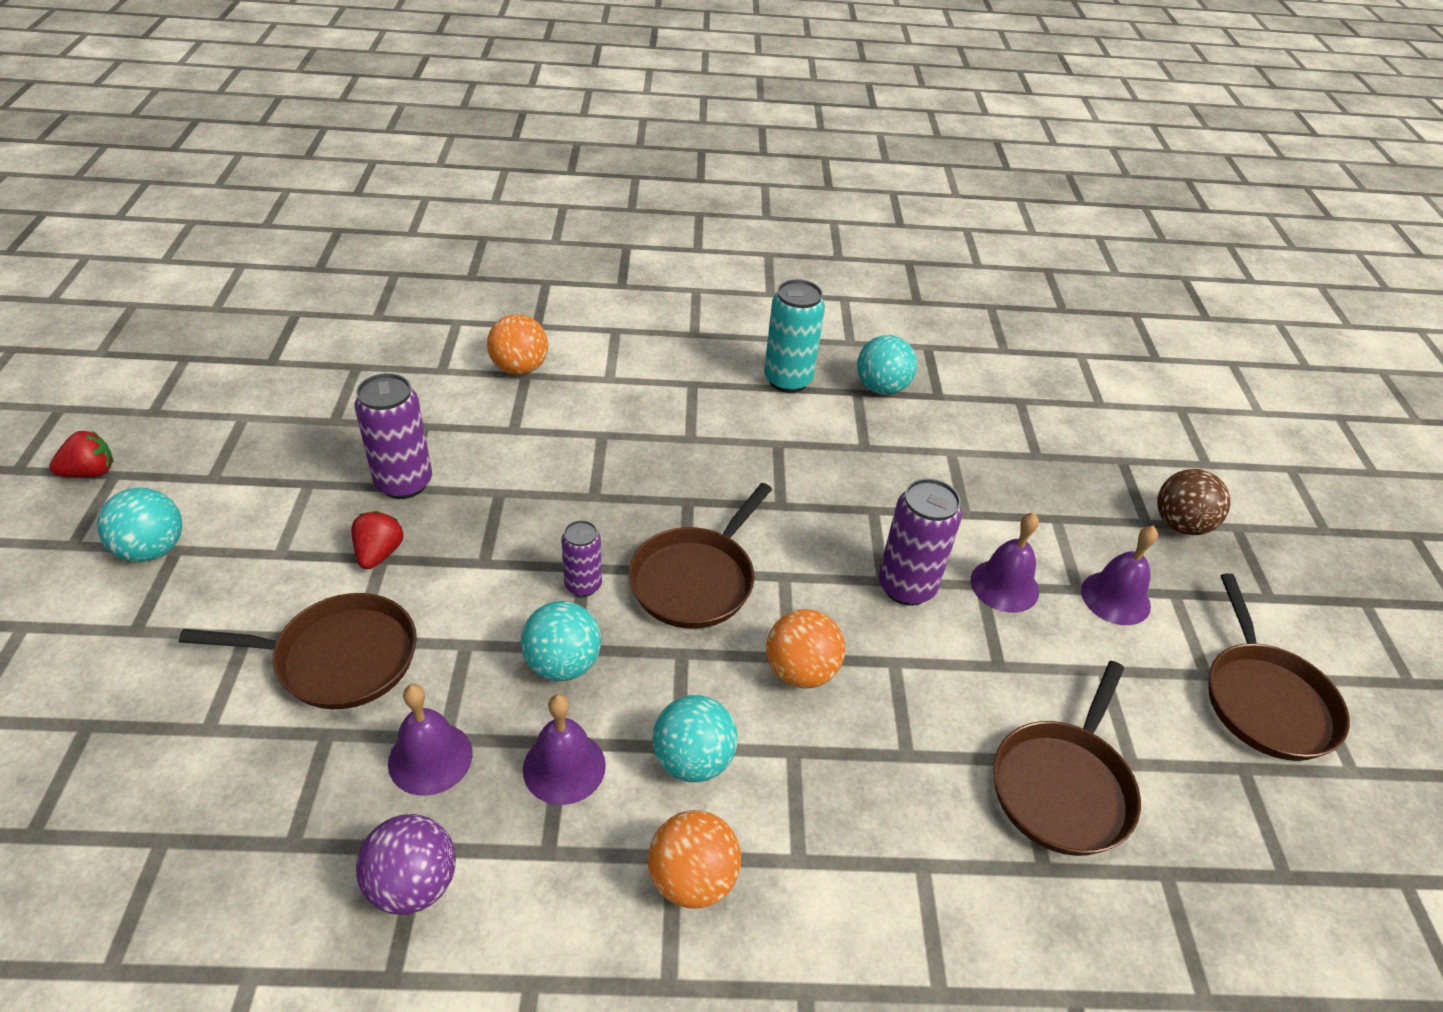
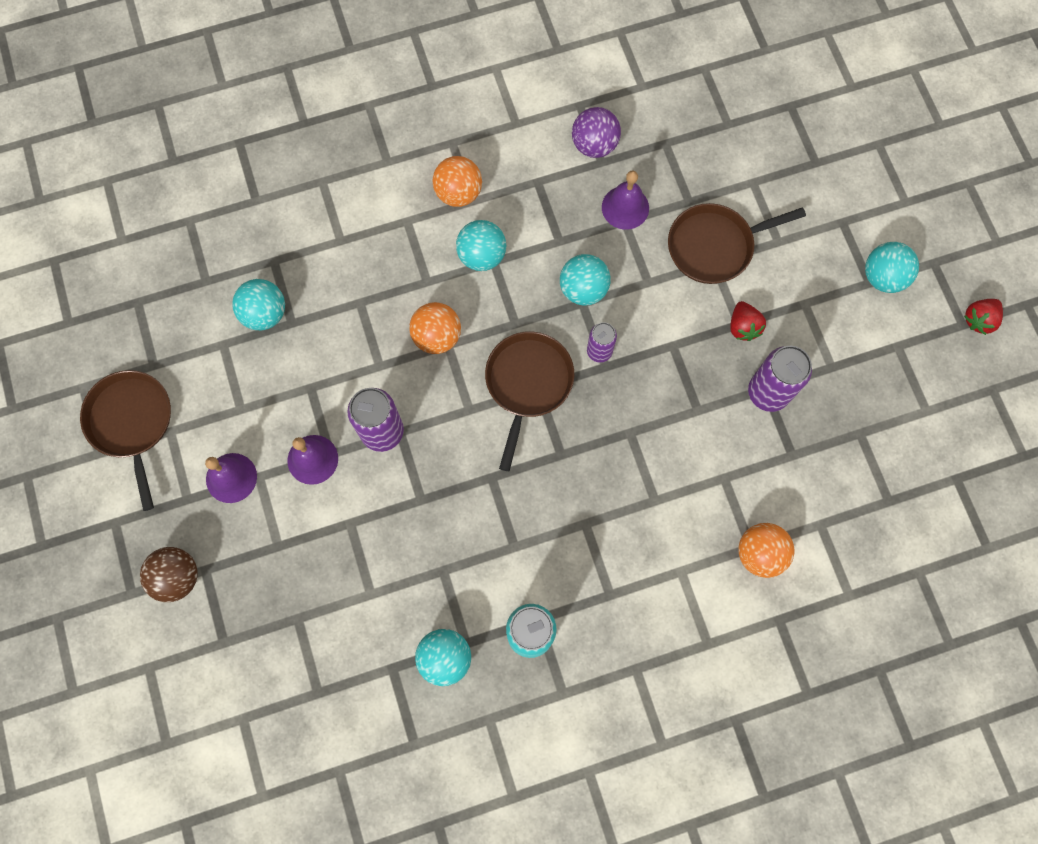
camera: 165 degrees right, 30 degrees up
(564, 767) = (551, 227): purple bell -> none
(1063, 786) = (265, 313): brown pan -> turquoise ball

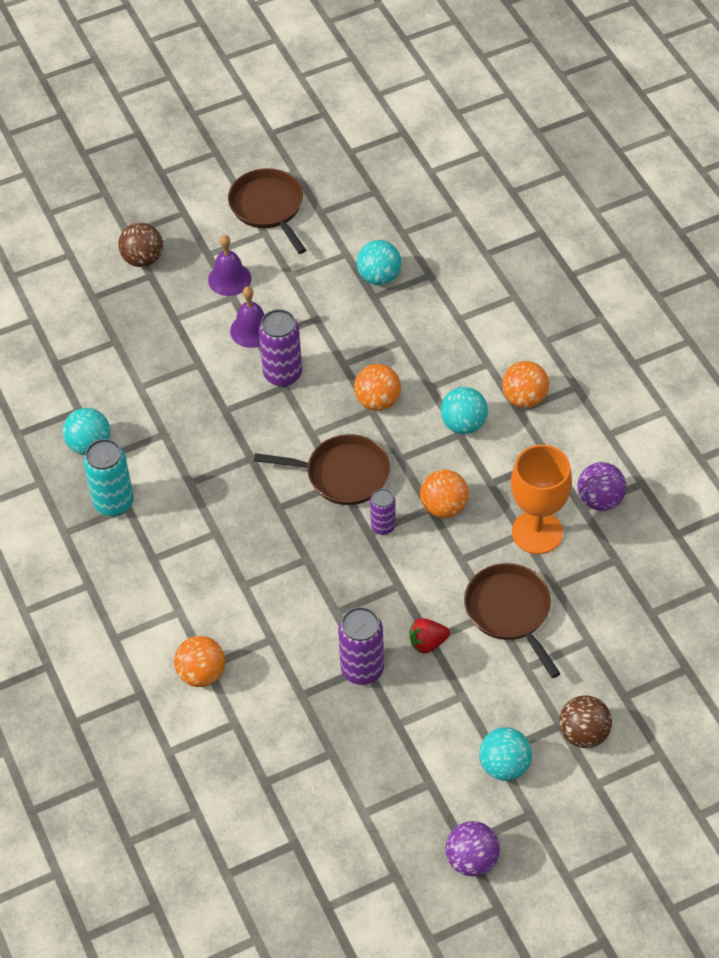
camera: 85 degrees right, 20 degrees down
(132, 423) = (268, 207): brown pan -> brown pan turned 90 degrees counterclockwise
(583, 289) = (444, 507): turquoise ball -> orange ball
(625, 207) = (537, 532): purple bell -> orange goblet
(853, 203) = (584, 734): none -> brown ball
(979, 320) = (472, 860): red strawberry -> purple ball

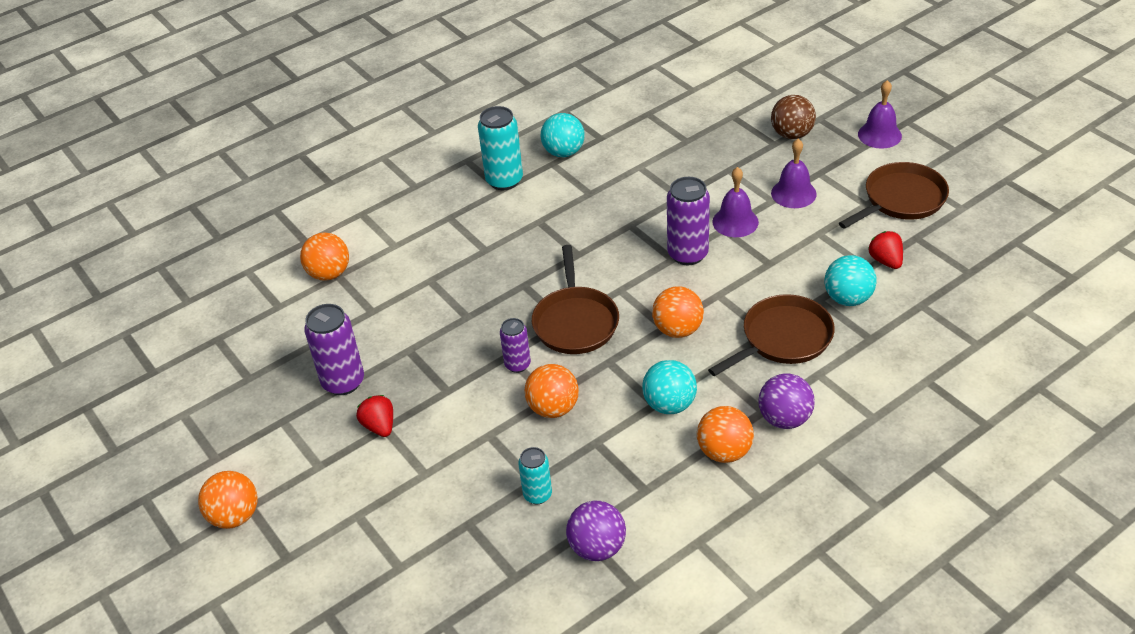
camera: 80 degrees right, 10 degrees down
(172, 197) = (879, 135): none -> purple bell
(342, 240) = (885, 261): none -> red strawberry
(472, 860) = (126, 508): purple ball -> purple ball (784, 419)
(504, 766) = (235, 516): turquoise ball -> orange ball
(510, 612) = (427, 488): brown pan -> brown pan (783, 338)
(537, 532) = (537, 495): orange goblet -> turquoise can
(584, 734) = (276, 581): brown ball -> none

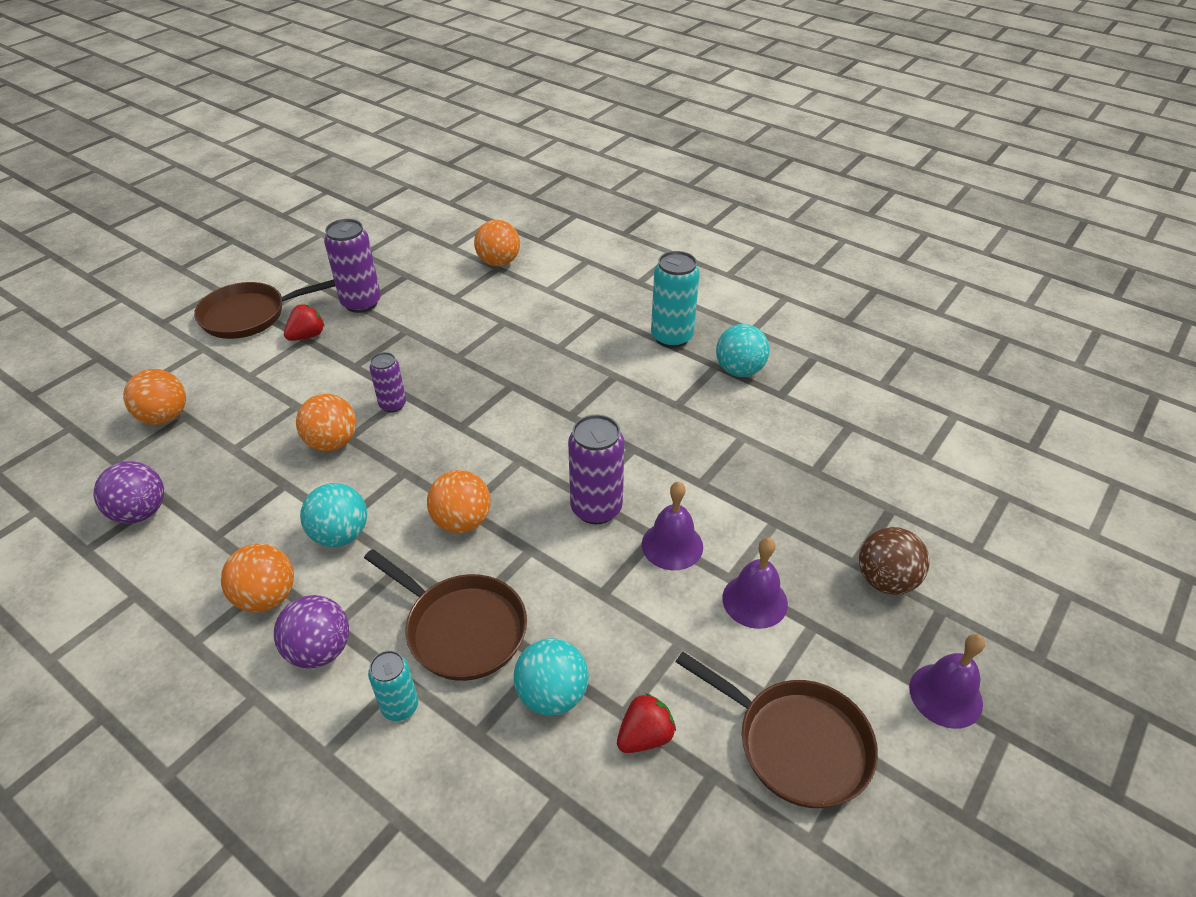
camera: 70 degrees right, 0 degrees up
(235, 516) = (209, 286): orange ball -> orange ball (165, 417)
(537, 495) = (215, 455): turquoise can -> turquoise can (400, 706)
(575, 322) = (461, 434): brown pan -> brown pan (249, 315)

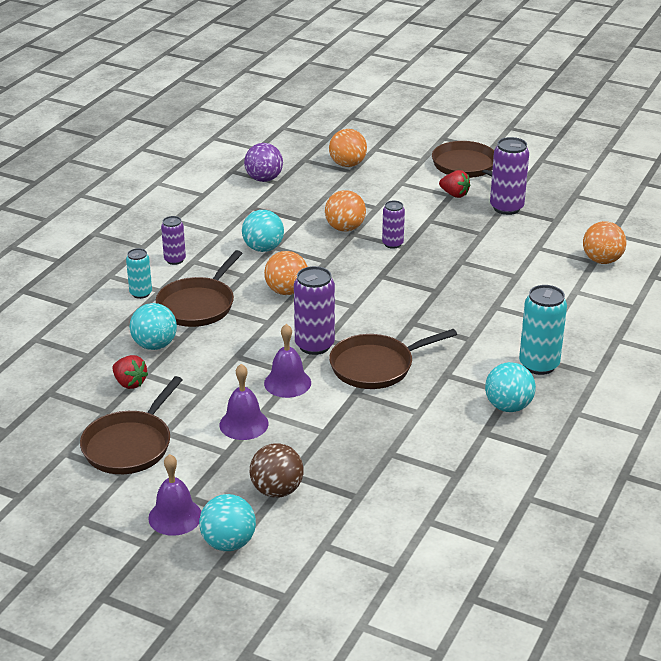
camera: 80 degrees right, 10 degrees down
(267, 597) = (209, 234): orange ball -> none
(320, 650) = (175, 260): purple ball -> purple can
(652, 458) = (376, 366): none -> brown pan
(987, 639) = (228, 543): none -> turquoise ball

